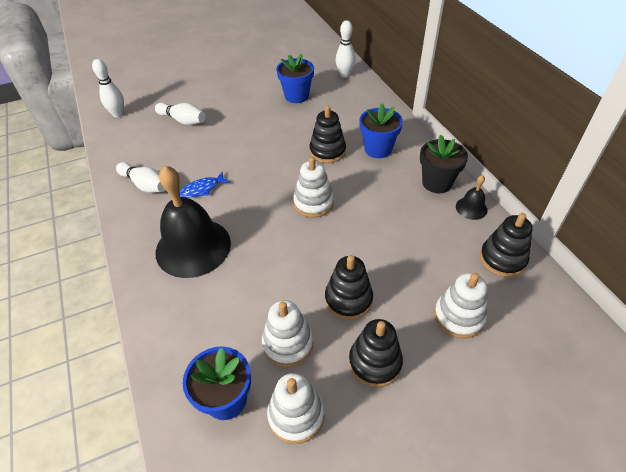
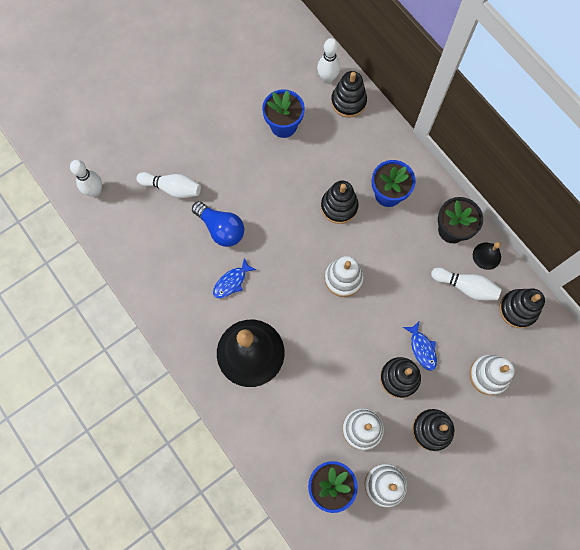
camera: 15 degrees left, 25 degrees up
(145, 185) = (173, 288): white bowling pin -> white bowling pin (465, 287)
(211, 151) = (221, 229): none -> blue light bulb
(358, 89) = (348, 102): none -> black stacking toy
(382, 276) = (422, 348): none -> blue fish

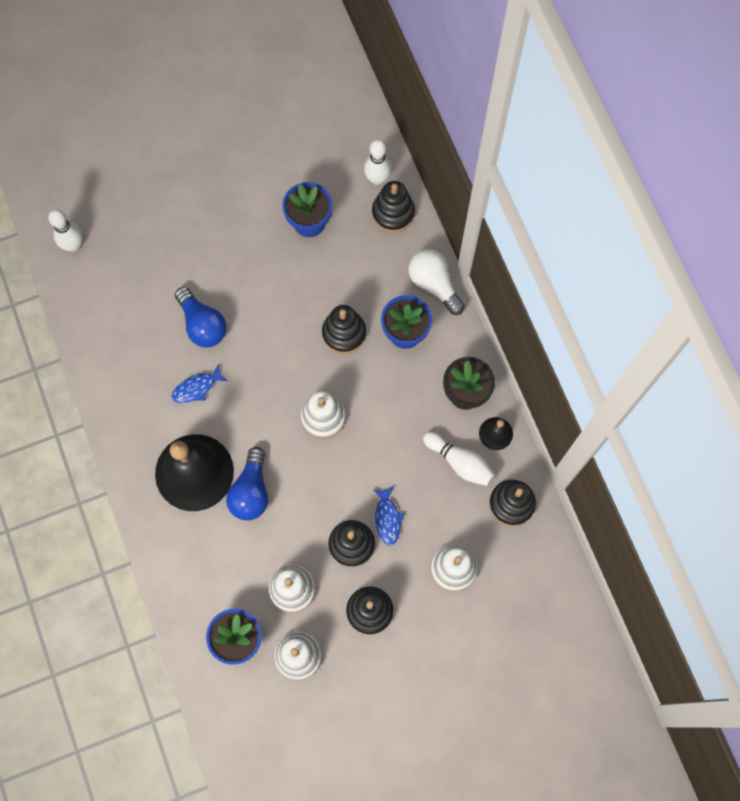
camera: 15 degrees right, 0 degrees up
(172, 188) = (161, 264): white bowling pin -> none
(302, 356) = (251, 491): none -> blue light bulb
(399, 150) = (434, 284): none -> white light bulb

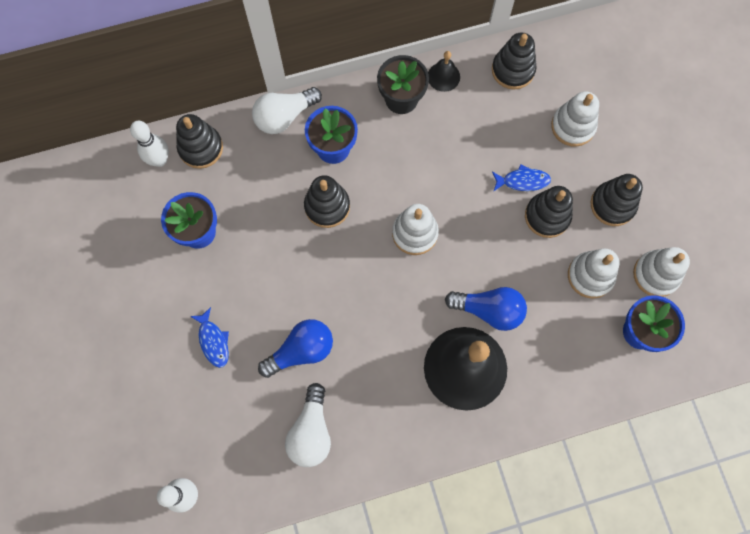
camera: 85 degrees left, 0 degrees up
(130, 340) = (311, 431): none -> white light bulb
(197, 388) = (372, 360): blue fish -> blue fish (213, 341)
(460, 462) = (470, 111): white bowling pin -> none

